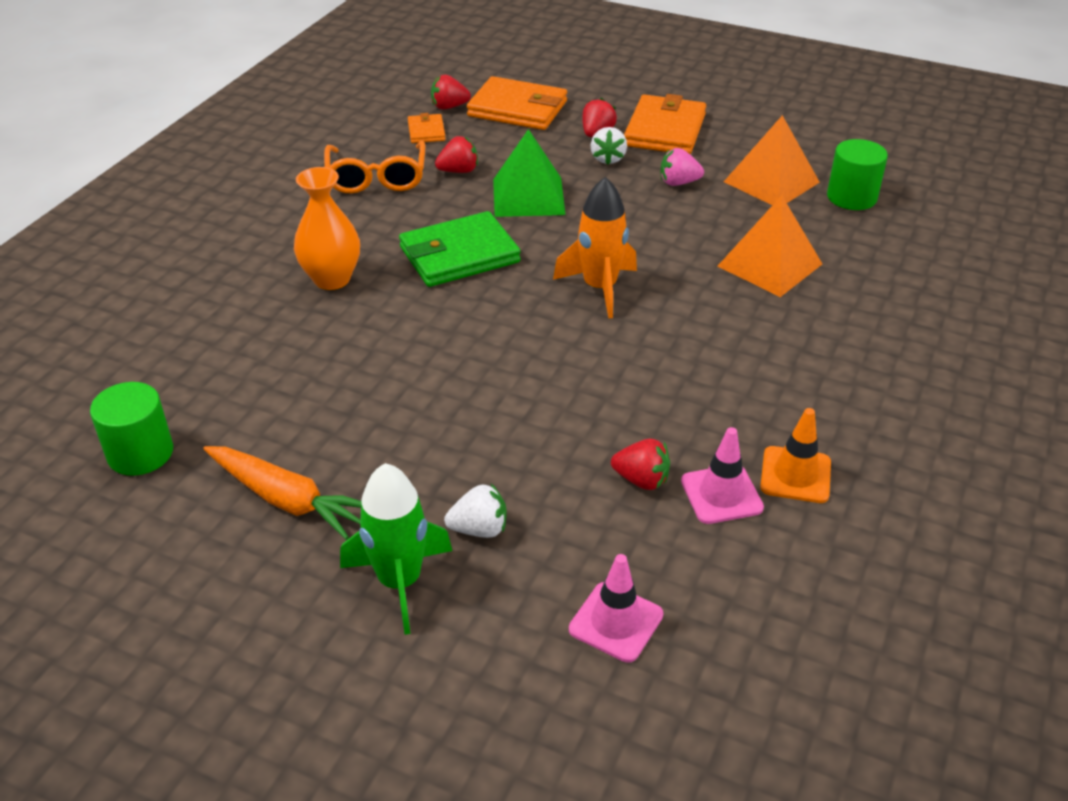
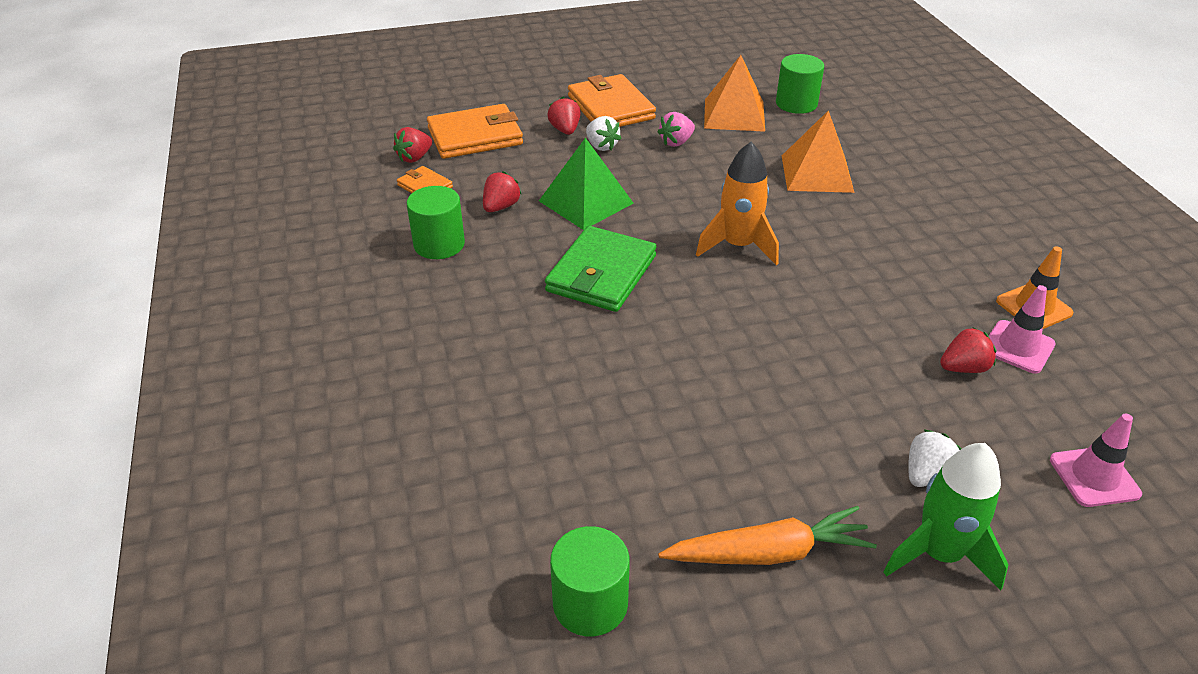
camera: 40 degrees left, 0 degrees up
(332, 279) = (528, 348): orange vase -> none
(376, 178) = (439, 244): orange glasses -> green cylinder

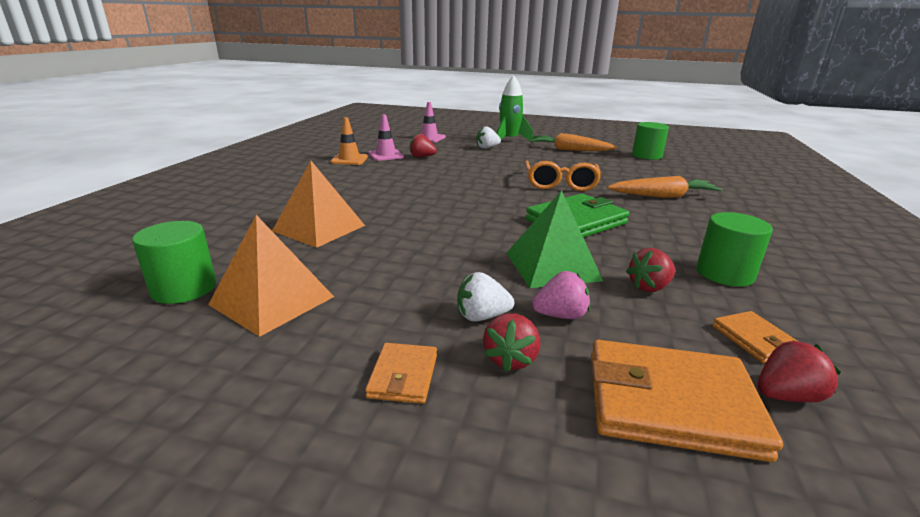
camera: 150 degrees left, 15 degrees down
(517, 385) = (662, 196): none -> orange carrot
(601, 146) = (481, 316): white strawberry -> white strawberry turned 90 degrees counterclockwise
(610, 107) = (403, 376): orange wallet -> orange wallet, size x0.51
(676, 142) = (390, 291): pink strawberry -> pink strawberry (560, 315)
(677, 363) = (560, 184): none -> orange glasses
(738, 246) = (458, 210): orange rocket -> none

